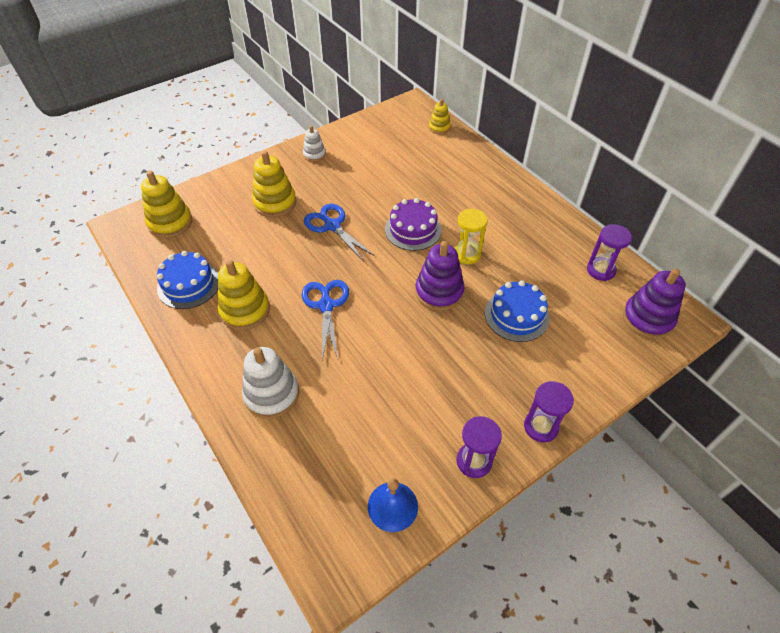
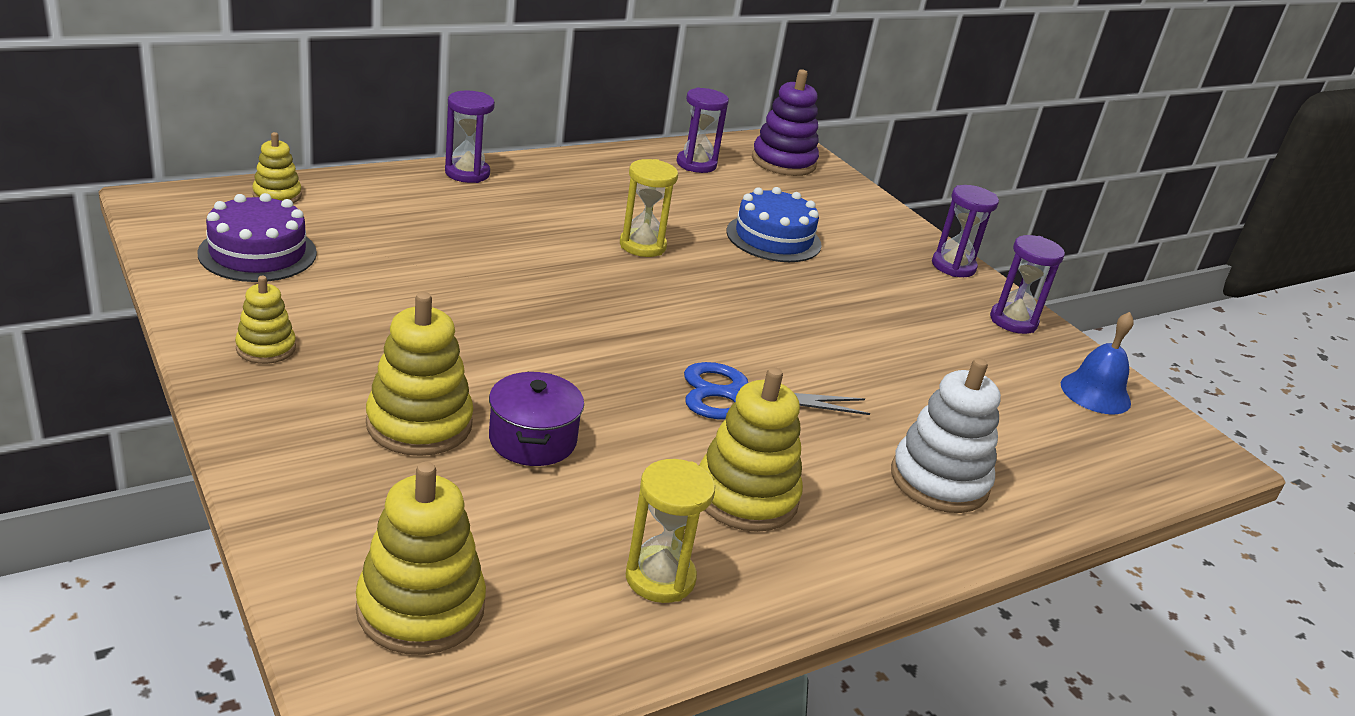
camera: 90 degrees left, 20 degrees down
(188, 284) = (660, 578): blue cake -> yellow hourglass
(272, 236) = (532, 440): none -> purple pot
(314, 154) = (266, 348): white stacking toy -> yellow stacking toy
(332, 226) = (527, 360): blue scissors -> none
(413, 229) = (568, 279): purple cake -> purple cake (257, 253)
(439, 292) = (722, 285): purple stacking toy -> none
(507, 177) = (467, 173): none -> purple hourglass

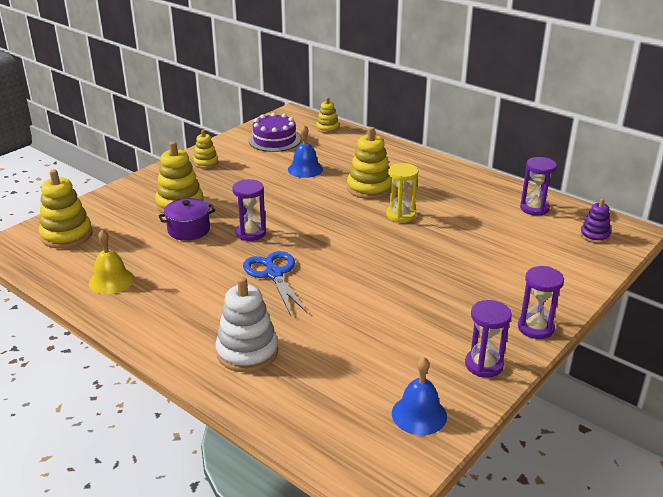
camera: 75 degrees right, 0 degrees up
(414, 264) = (305, 169): none -> blue bell
(467, 173) = (412, 155): purple hourglass -> purple hourglass (251, 233)
(660, 578) = (111, 281): yellow hourglass -> yellow bell
(746, 496) = (186, 291): yellow stacking toy -> yellow stacking toy (369, 188)
(773, 238) = (471, 252): blue cake -> none
(783, 162) = (594, 235): purple stacking toy -> purple stacking toy, size x0.58

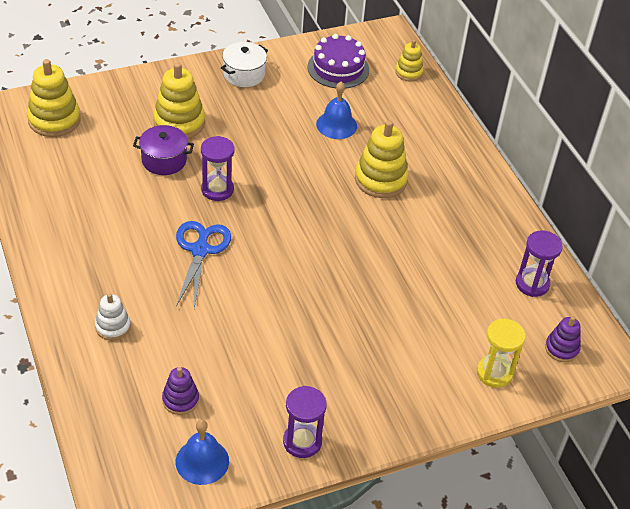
camera: 25 degrees right, 15 degrees up
(111, 281) = (57, 193): yellow bell -> none
(206, 163) = (244, 74): yellow stacking toy -> white pot
(247, 352) = (113, 327): white stacking toy -> white stacking toy, size x0.58
(356, 379) = (180, 400): none -> purple stacking toy
(400, 215) = (381, 230): yellow hourglass -> yellow hourglass (494, 373)
(535, 328) = (388, 427): purple hourglass -> none

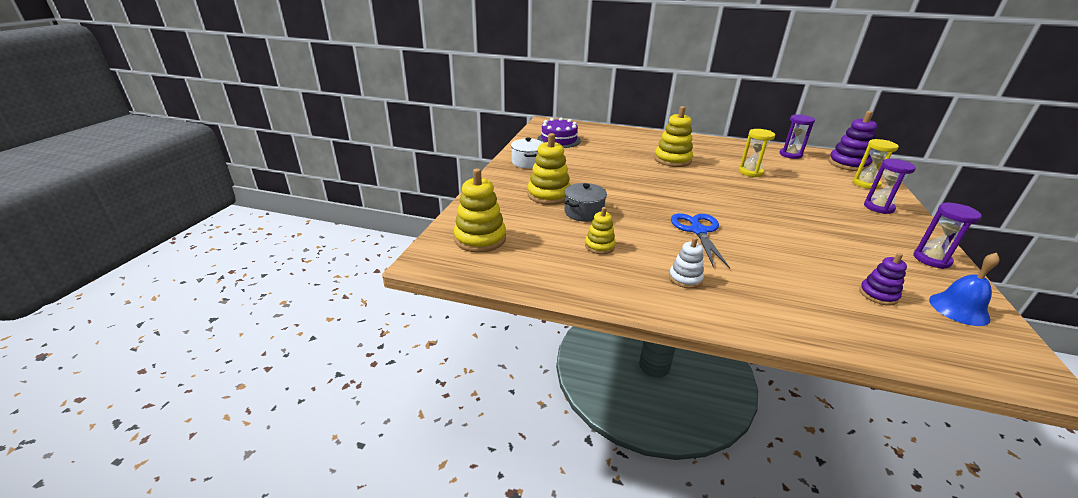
camera: 50 degrees left, 15 degrees down
(113, 327) = (772, 297): white stacking toy -> white stacking toy (685, 278)
(164, 160) = (583, 212): purple pot -> grey pot
(200, 250) = (698, 231): blue scissors -> blue scissors turned 45 degrees clockwise
(217, 189) = (636, 205): purple hourglass -> purple hourglass (878, 207)
(336, 125) = (609, 155): blue bell -> none
(409, 72) = (586, 128): yellow stacking toy -> yellow stacking toy (599, 246)
(415, 257) = (750, 172): none -> yellow hourglass
(561, 349) = (848, 164): purple stacking toy -> purple stacking toy, size x1.73

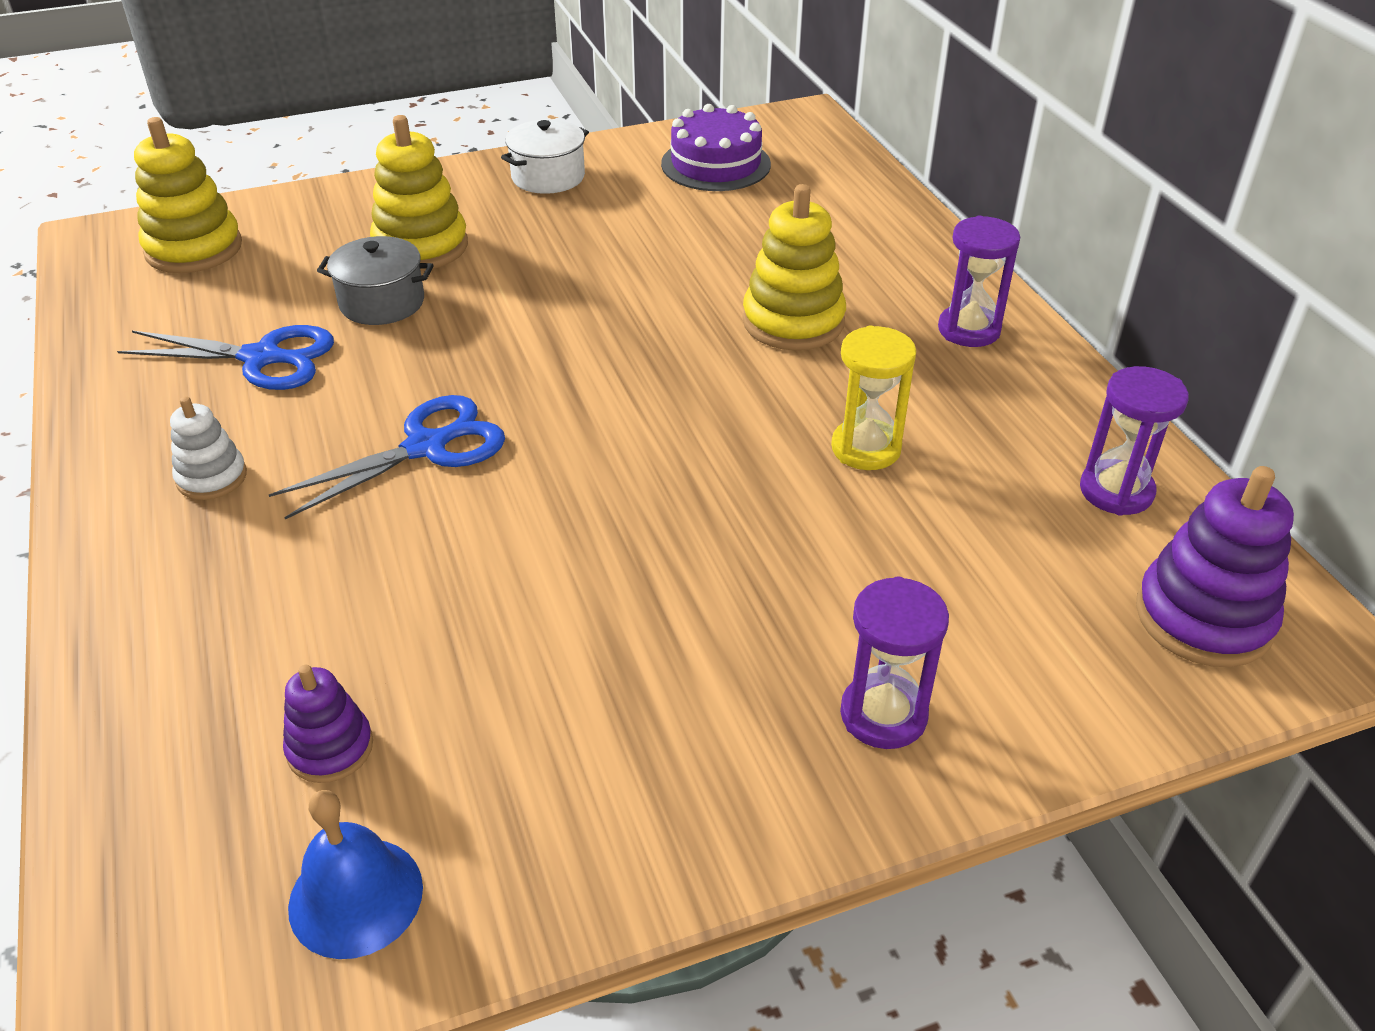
camera: 55 degrees right, 10 degrees up
(599, 246) = (261, 358): yellow stacking toy -> blue scissors
(865, 184) = (1058, 673): yellow hourglass -> none
(931, 259) = (607, 842): purple hourglass -> purple hourglass (969, 330)

